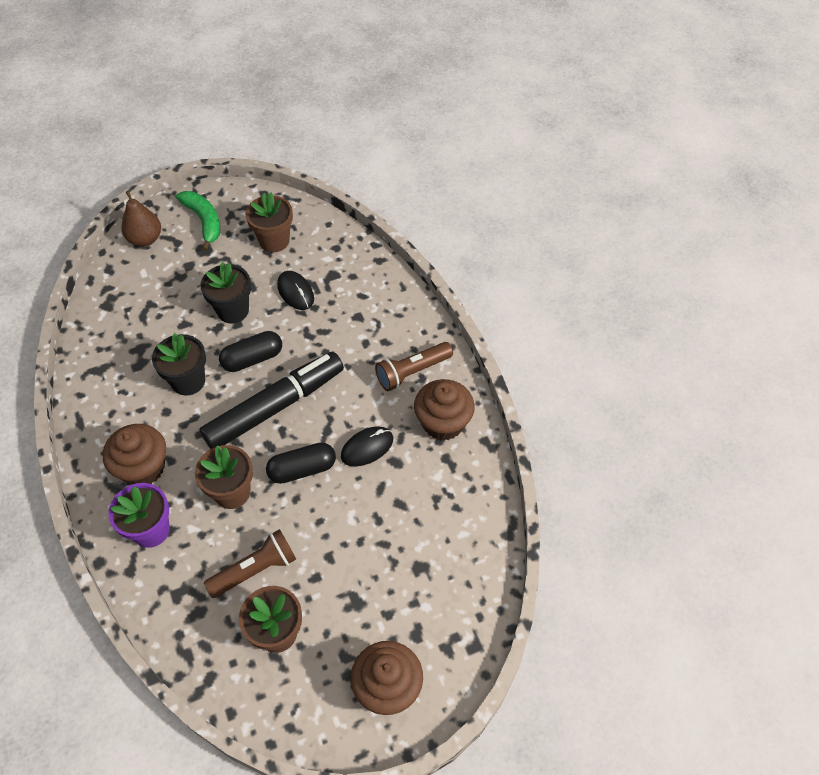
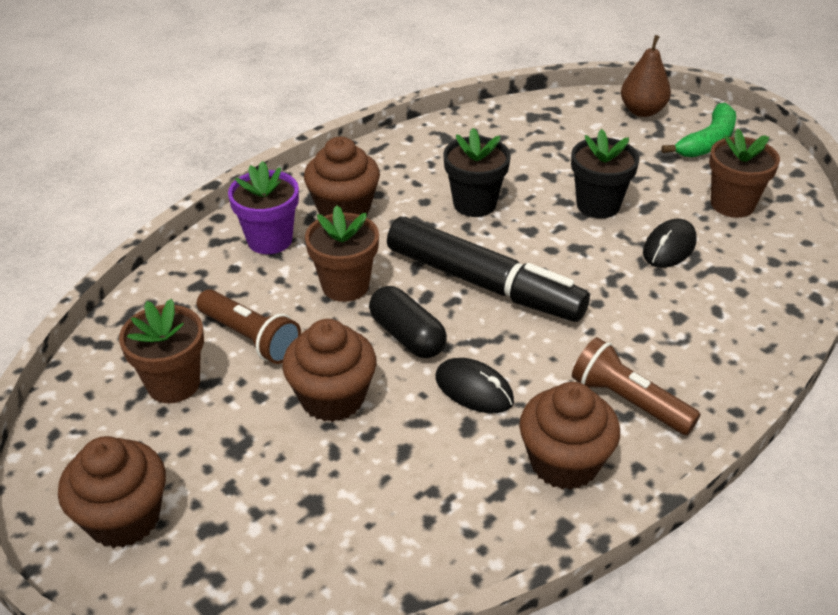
camera: 70 degrees right, 15 degrees down
(252, 359) = (540, 243): black capsule -> none
(337, 532) = (332, 398): none -> brown cupcake

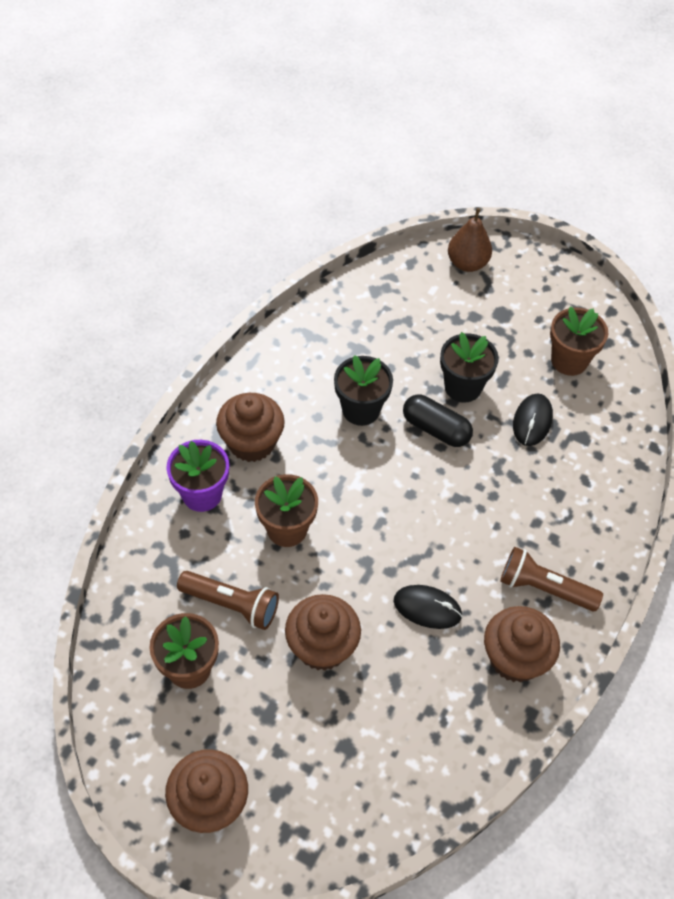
camera: 20 degrees left, 15 degrees up
(407, 336) = (357, 569): black capsule -> black capsule (436, 429)
(483, 283) = (397, 497): black marker -> none
(708, 142) = (531, 290): green banana -> none

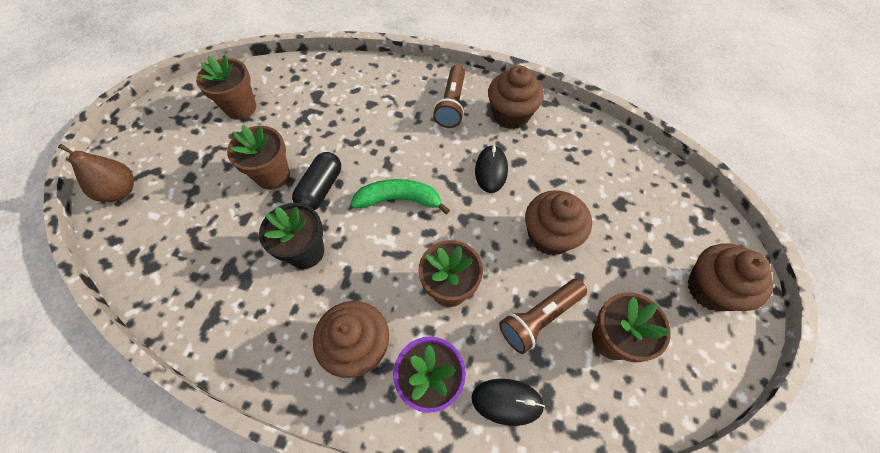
camera: 100 degrees left, 5 degrees up
(231, 604) = (539, 318): brown flashlight -> brown flashlight turned 135 degrees counterclockwise
(405, 502) = (399, 199): none -> green banana
(463, 387) = (273, 175): black flower pot -> brown flower pot
(532, 421) = (305, 125): black mouse -> black mouse (507, 401)

